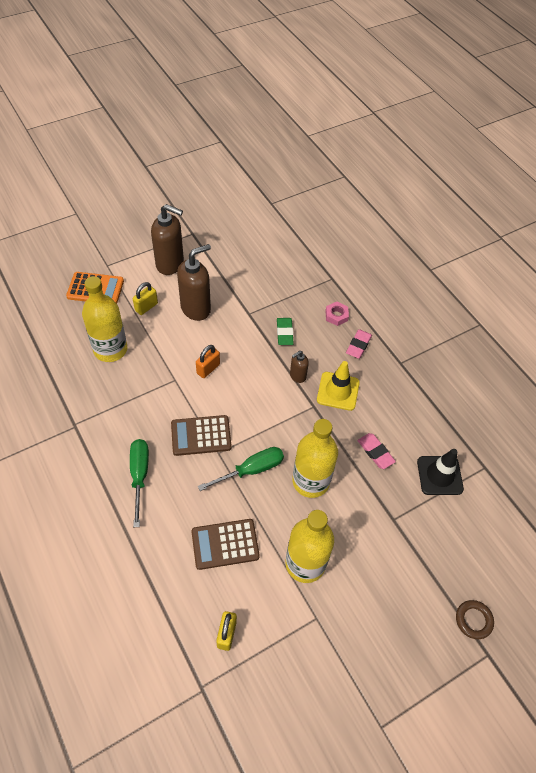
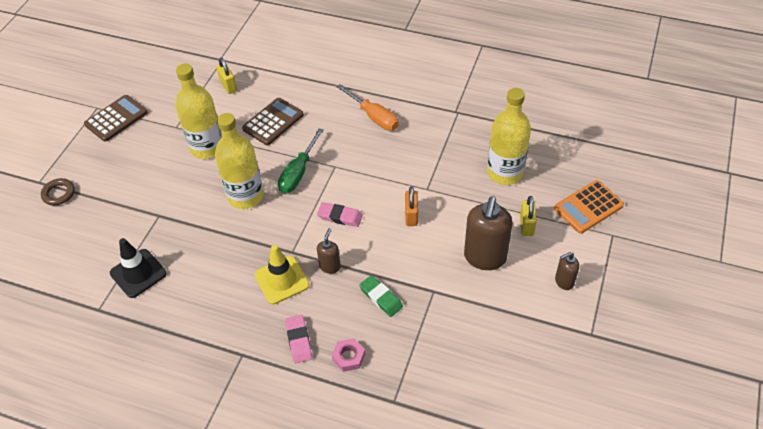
camera: 145 degrees right, 5 degrees down
(139, 476) = (374, 117): green screwdriver -> orange screwdriver
(170, 264) = (564, 282): brown soap dispenser -> brown soap dispenser, size x0.51
(201, 436) = (360, 167): brown calculator -> brown calculator (116, 119)
(375, 452) = (208, 253): pink eraser -> pink eraser (340, 216)

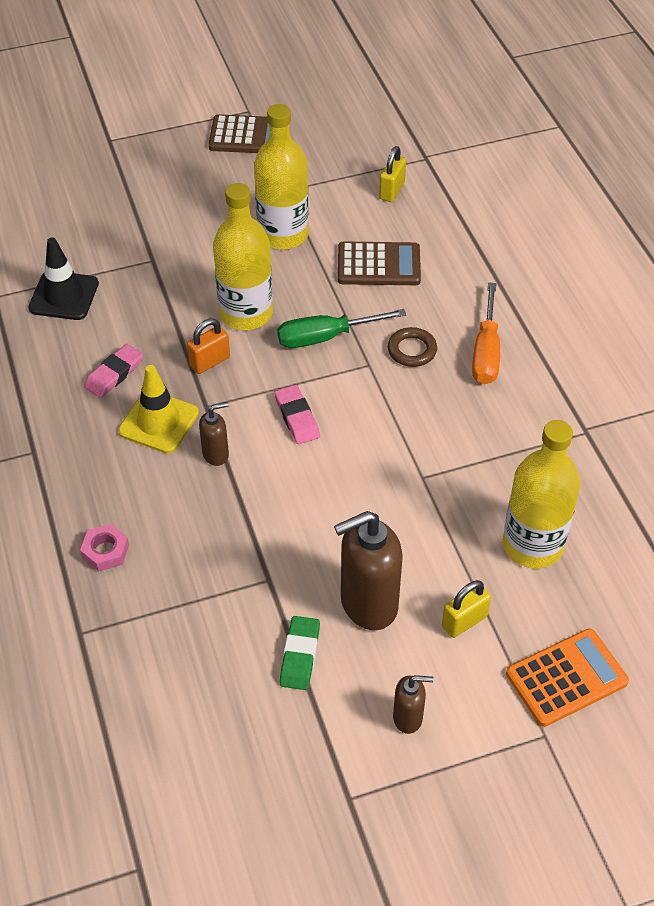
camera: 50 degrees right, 0 degrees up
(59, 194) = (108, 165): brown ring -> brown ring (412, 350)
(299, 340) = (91, 490): pink eraser -> pink eraser (114, 374)
(381, 297) = (213, 531): green eraser -> green eraser (300, 655)
(411, 216) = (363, 487): orange padlock -> orange padlock (210, 362)
(564, 282) = (408, 718): brown soap dispenser -> brown soap dispenser turned 150 degrees clockwise
(588, 207) = (566, 678): orange calculator -> orange calculator turned 135 degrees clockwise

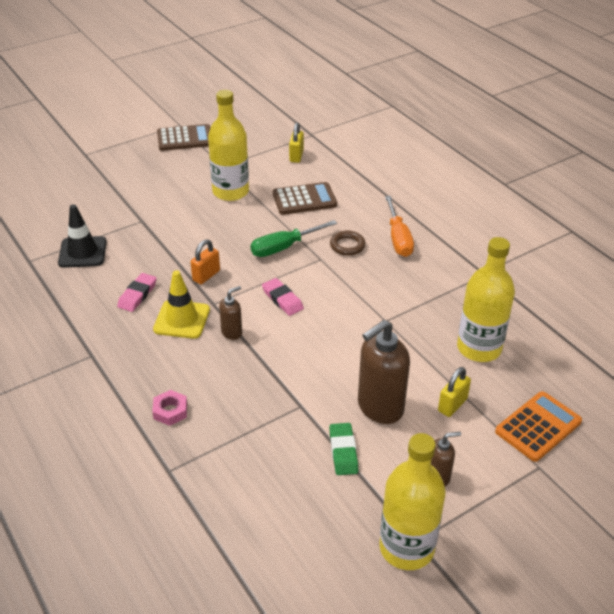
camera: 15 degrees left, 10 degrees down
(246, 313) = (222, 242): yellow bottle -> yellow bottle (406, 548)

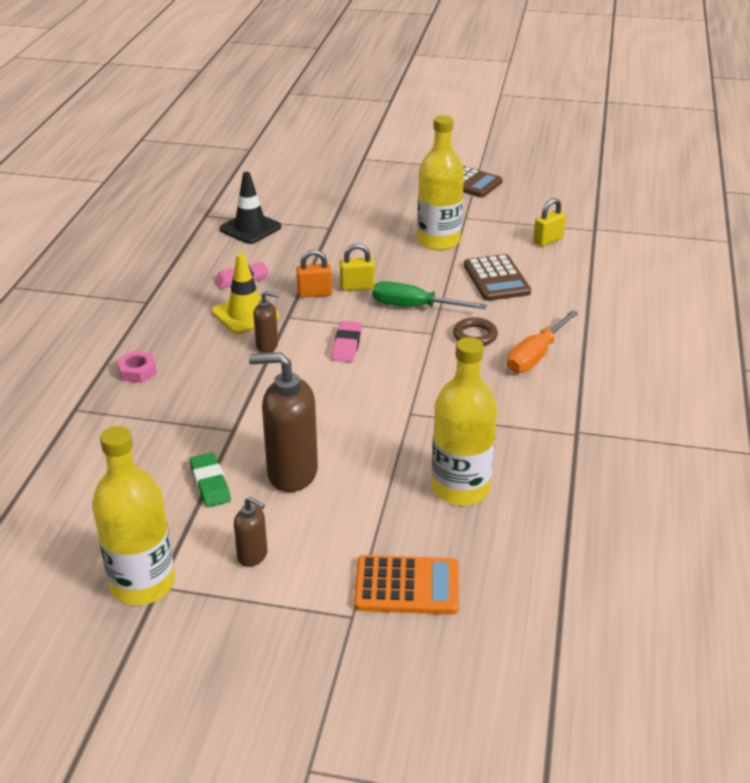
camera: 45 degrees right, 5 degrees down
(304, 199) = (496, 279): brown calculator -> brown calculator turned 45 degrees clockwise
(343, 451) = (210, 483): green eraser -> green eraser turned 60 degrees counterclockwise
(452, 405) = (357, 514): yellow padlock -> yellow padlock (357, 287)

